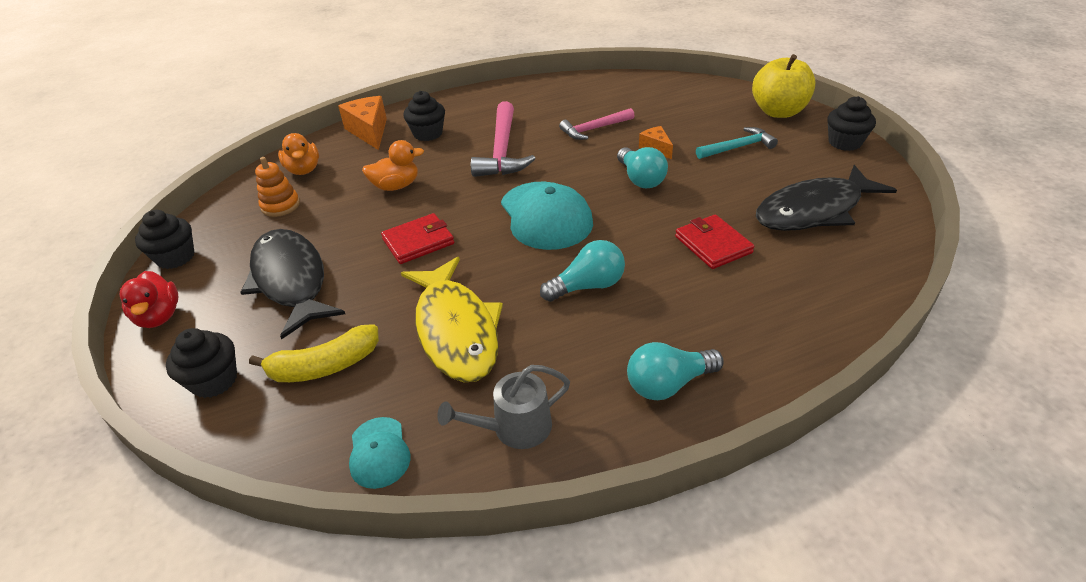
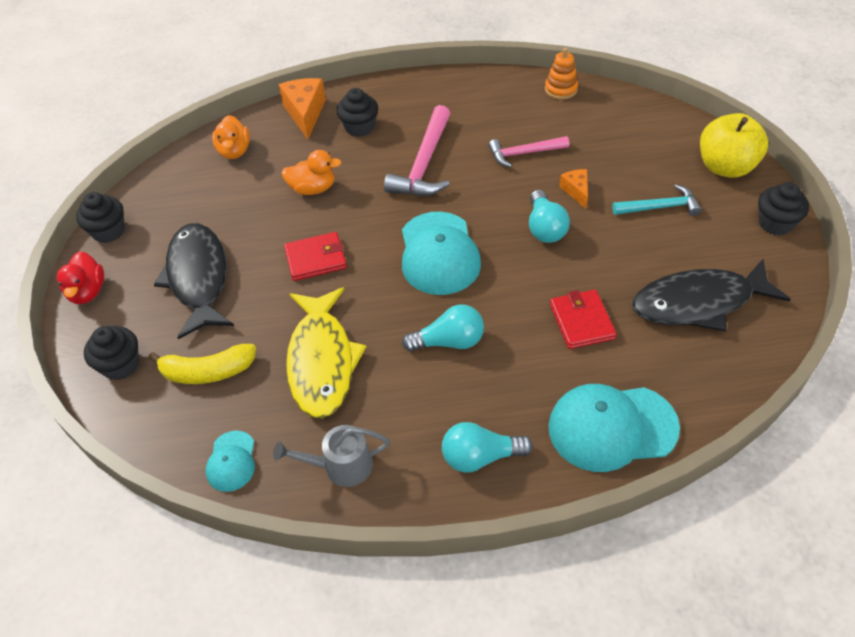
camera: 15 degrees right, 10 degrees up
(280, 206) = (206, 191): orange stacking toy -> orange stacking toy (561, 89)
(790, 328) = (612, 427): none -> turquoise cap

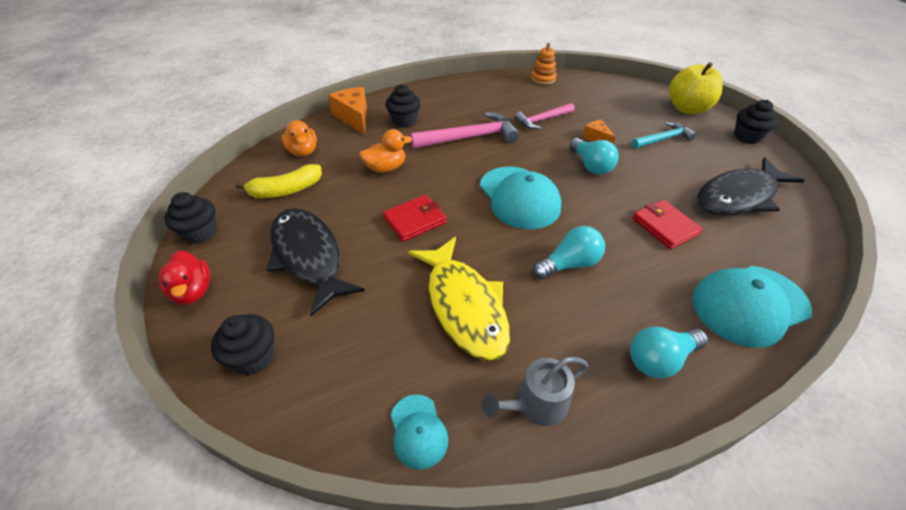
camera: 20 degrees left, 5 degrees down
(208, 371) = (353, 341): yellow banana -> yellow banana (286, 190)
(424, 164) = (470, 137): pink hammer -> pink hammer turned 105 degrees counterclockwise

